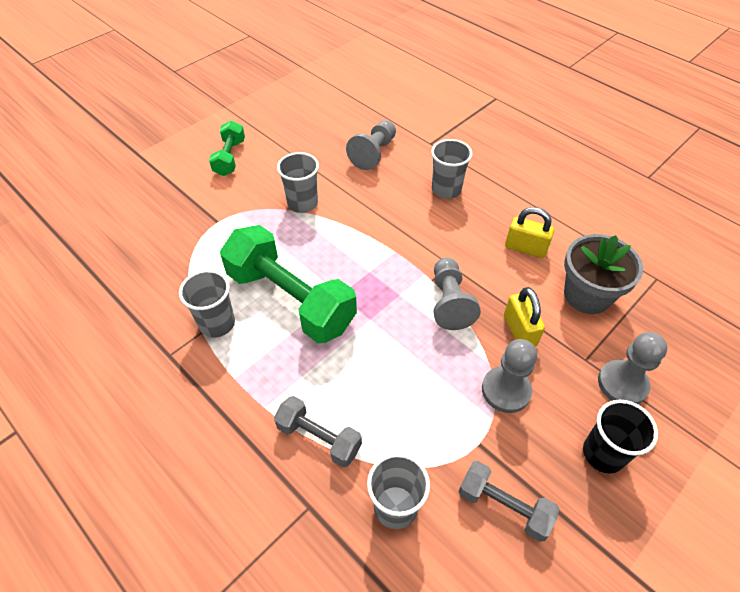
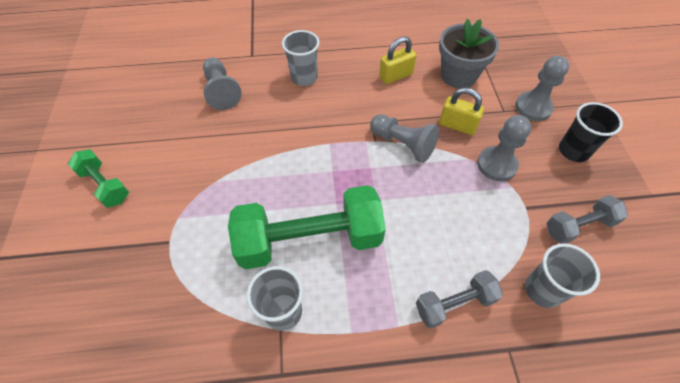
camera: 50 degrees left, 5 degrees up
(302, 203) = (219, 168): grey cup -> none

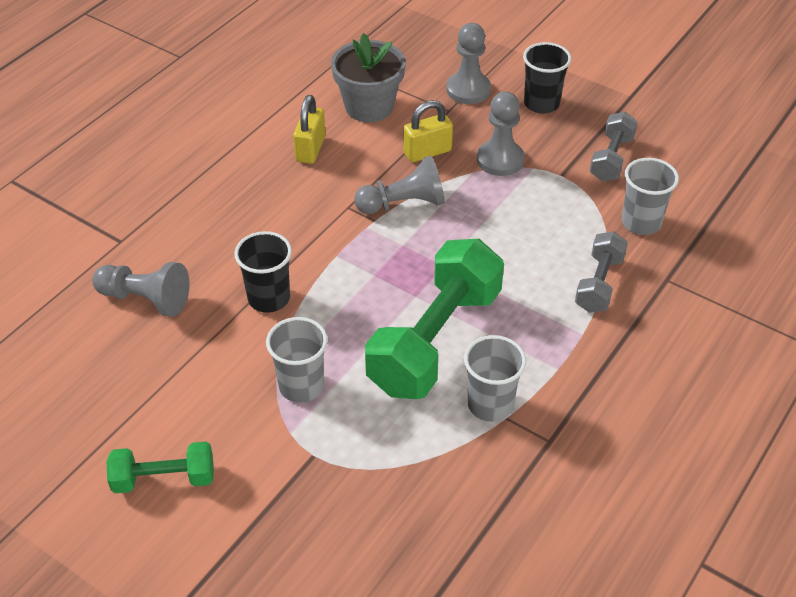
camera: 50 degrees left, 10 degrees down
(268, 137) = (269, 298): none -> black cup
(304, 77) = (218, 218): grey cup -> grey cup (301, 386)

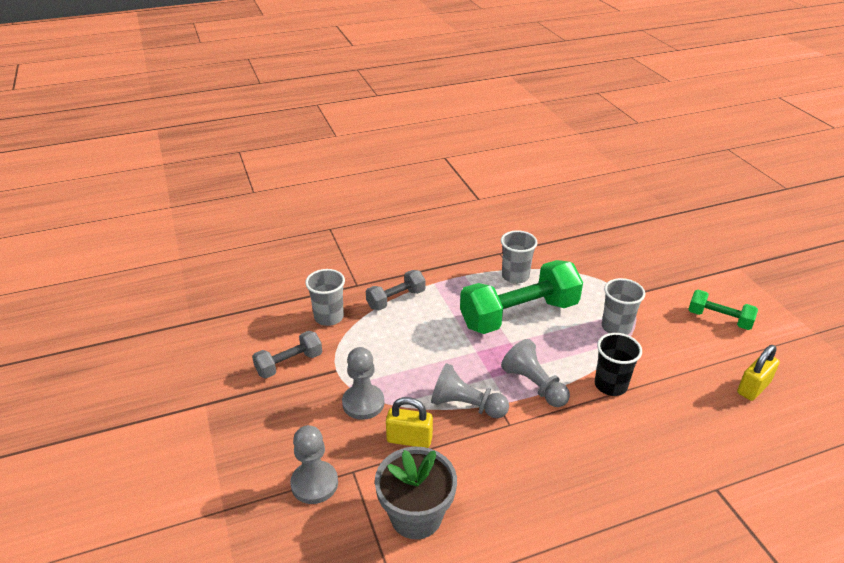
camera: 145 degrees left, 10 degrees down
(145, 299) = (705, 427): grey pawn -> grey pawn (534, 385)
(310, 149) = (503, 496): yellow padlock -> yellow padlock (753, 388)
(541, 104) = (276, 434): black cup -> none

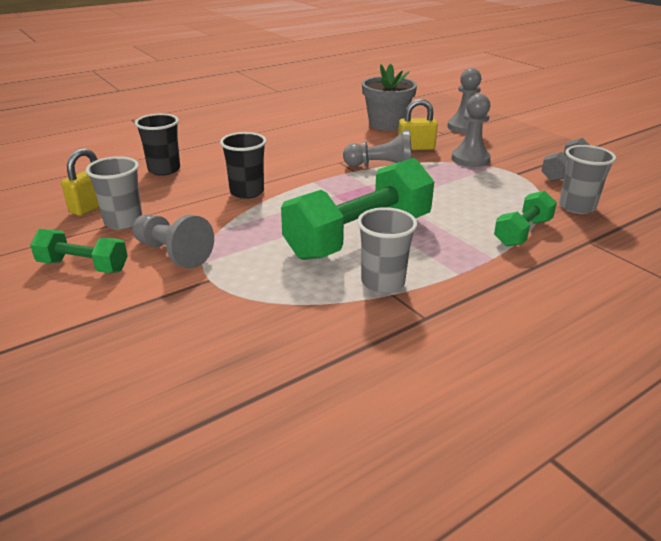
camera: 165 degrees right, 5 degrees down
(396, 299) = (522, 232): grey dumbbell -> green dumbbell
(534, 385) = (324, 184): grey pawn -> grey pawn (172, 253)
(616, 327) = (232, 239): grey cup -> grey cup (123, 222)
(709, 443) = (164, 170): none -> black cup

